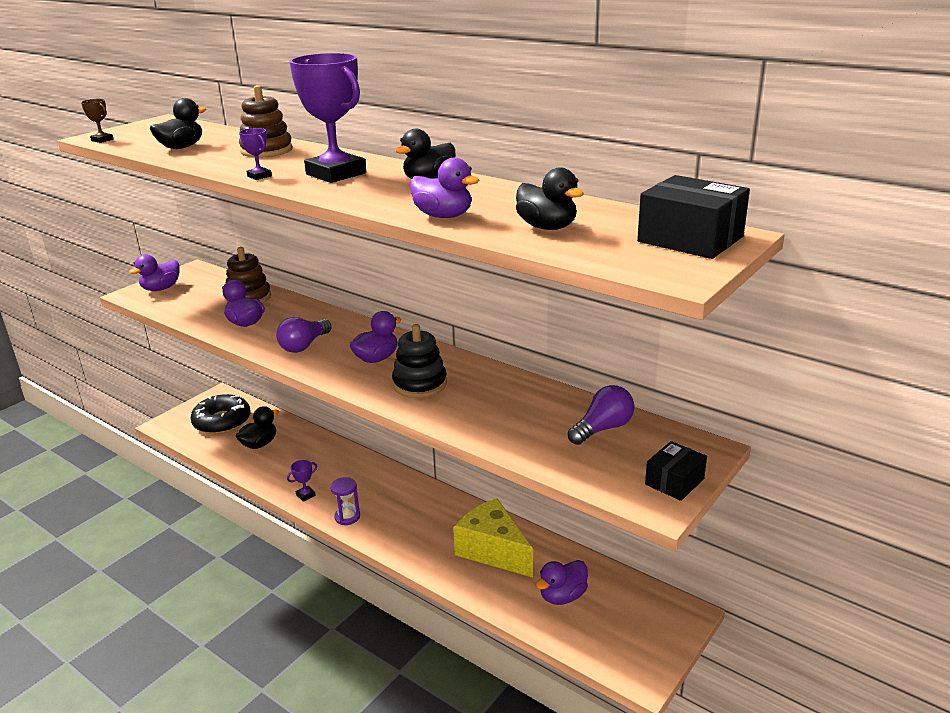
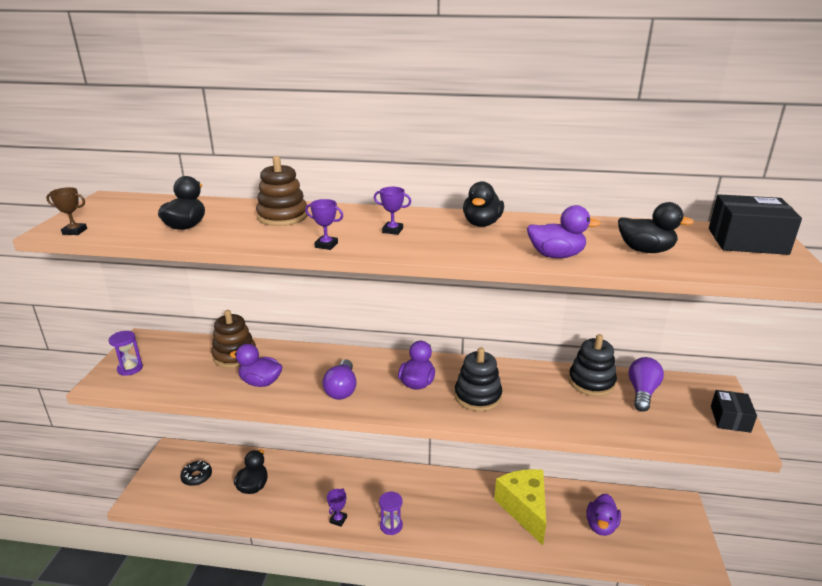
camera: 30 degrees left, 0 degrees up
(161, 288) = (130, 368): purple duck -> purple hourglass
(222, 421) = (197, 476): black donut -> black donut, size x0.53
(336, 174) = (392, 230): purple trophy -> purple trophy, size x0.41
(493, 551) = (524, 509): yellow cheese -> yellow cheese turned 60 degrees clockwise
(557, 404) = (591, 382): none -> black stacking toy

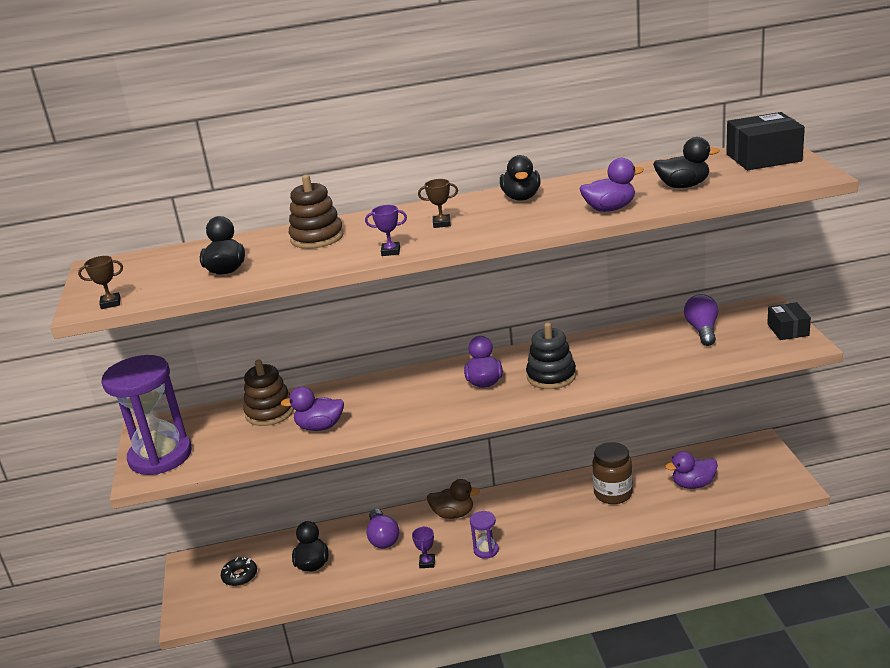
camera: 15 degrees left, 0 degrees up
(130, 368) = (160, 456): purple hourglass -> purple hourglass, size x2.26
(342, 389) = (411, 408): purple light bulb -> purple light bulb (383, 538)
(383, 480) = (453, 514): none -> brown duck
(392, 230) = (441, 224): purple trophy -> brown trophy
(524, 509) = (613, 494): yellow cheese -> brown jar
(591, 382) = (652, 334): black stacking toy -> none
(601, 526) = (693, 484): purple duck -> purple duck turned 75 degrees clockwise

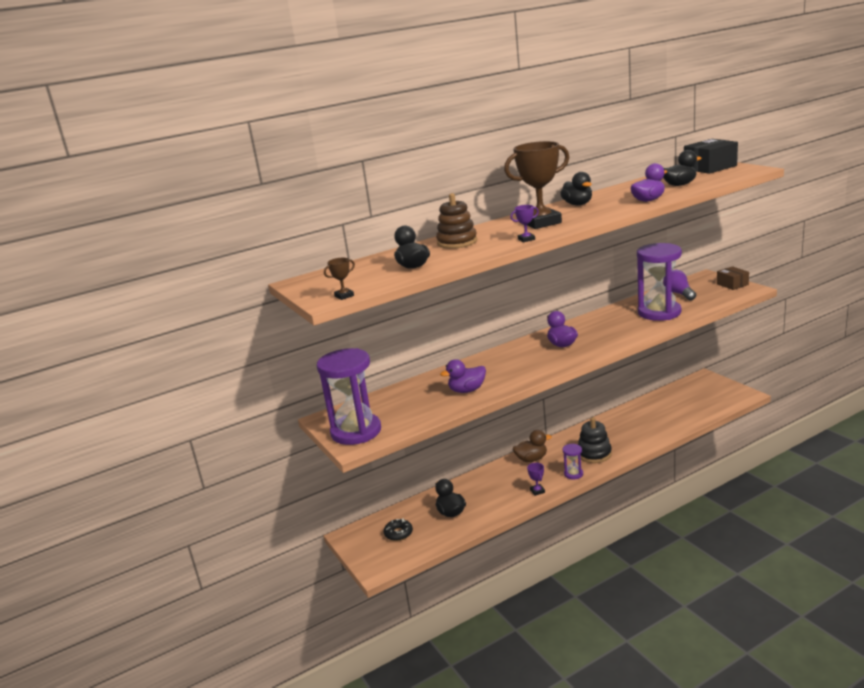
camera: 20 degrees left, 5 degrees down
(270, 412) = (417, 390): brown stacking toy -> none
(383, 538) = (491, 484): purple light bulb -> none
(441, 224) = (541, 223): brown trophy -> brown trophy, size x2.44
(551, 376) = (605, 333): black stacking toy -> black stacking toy (594, 454)
(613, 494) = (633, 423): brown jar -> none
(648, 357) = (659, 312): none -> purple hourglass
(693, 484) = (681, 407): purple duck -> none
(788, 330) = (732, 284): black box -> brown box

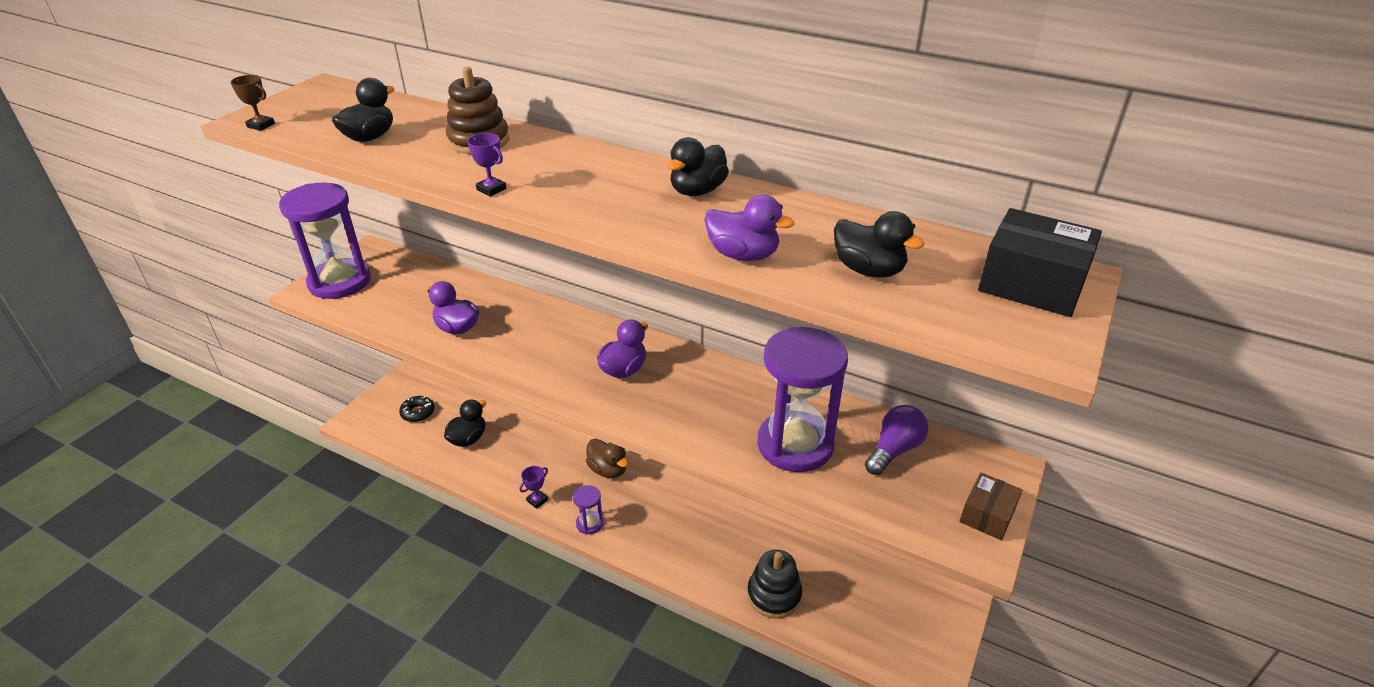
camera: 55 degrees right, 15 degrees up
(541, 223) = (582, 182): brown trophy -> none
(594, 454) = (648, 530): black stacking toy -> black stacking toy (774, 595)

